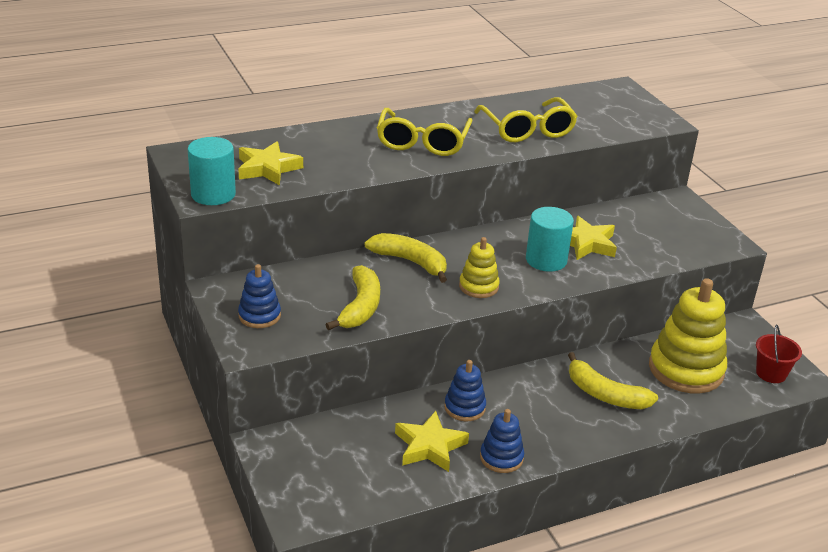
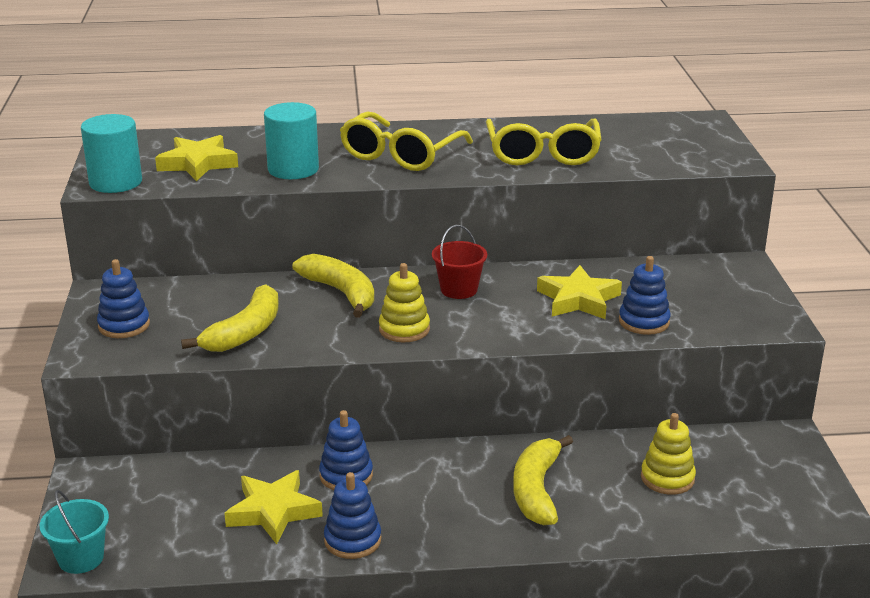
camera: 20 degrees right, 5 degrees down
(308, 512) = (81, 558): none -> turquoise bucket
(546, 260) = (512, 311): turquoise cylinder -> turquoise cylinder (293, 169)
(605, 394) = (536, 490): yellow banana -> yellow banana turned 45 degrees clockwise
(642, 255) = (644, 322): none -> blue stacking toy
(686, 369) = (667, 478): yellow stacking toy -> yellow stacking toy, size x0.52
(771, 373) = (787, 502): red bucket -> red bucket (459, 289)

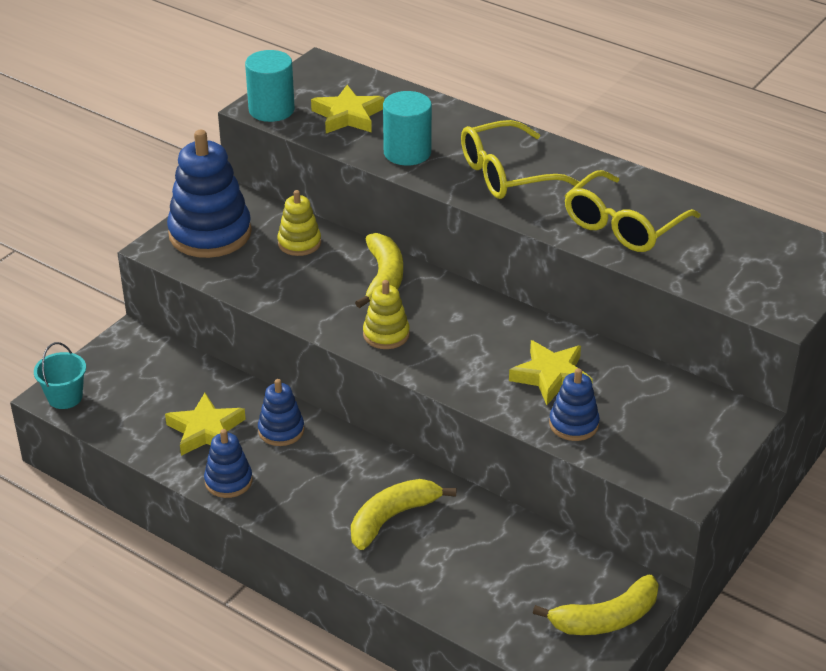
camera: 40 degrees right, 10 degrees up
(124, 325) = (210, 233): blue stacking toy -> blue stacking toy, size x1.92
(245, 332) = (278, 280): yellow banana -> yellow banana (606, 619)
(459, 289) = (472, 319): red bucket -> none
(667, 478) = (498, 566): yellow stacking toy -> yellow stacking toy (299, 243)

